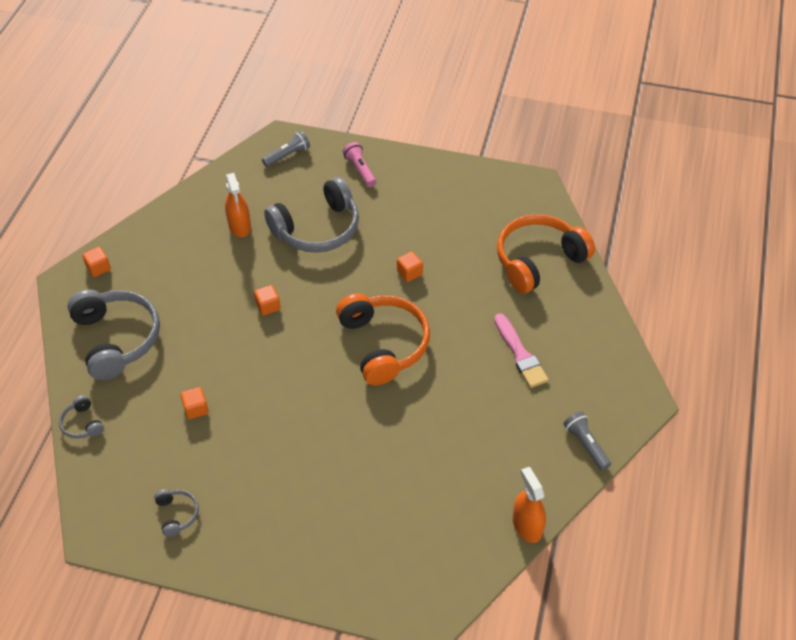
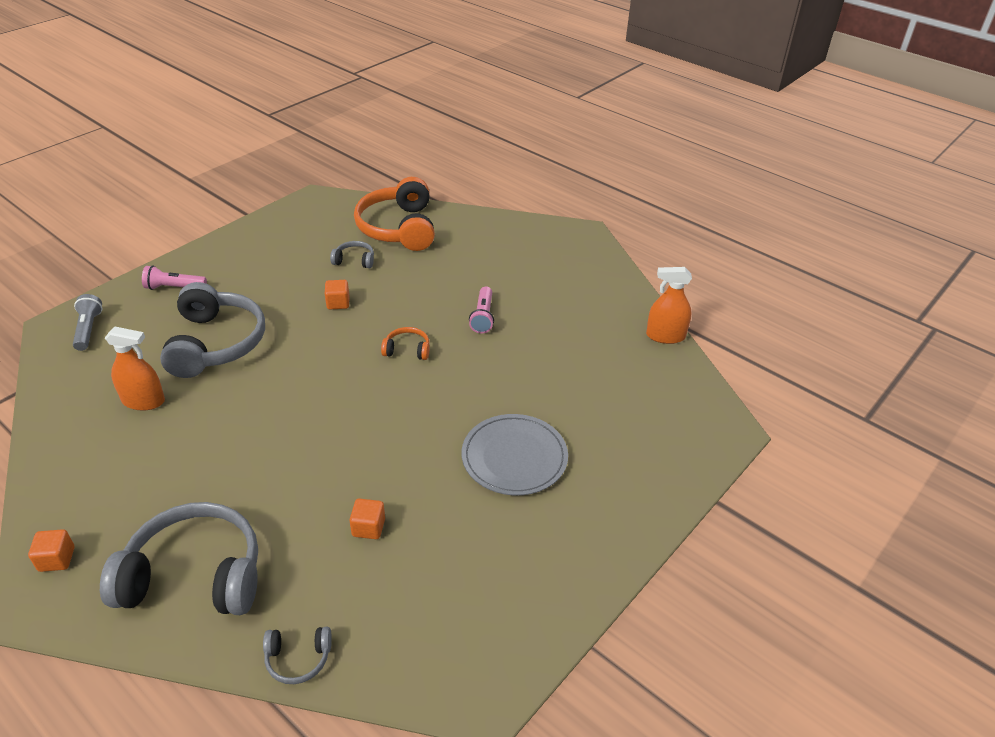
camera: 65 degrees left, 10 degrees down
(177, 514) = (504, 595): grey headphones -> grey headphones (354, 260)
(268, 306) = (281, 416): orange cube -> none
(307, 467) = (514, 457): none -> grey plate
(383, 344) = (407, 350): orange headphones -> orange headphones, size x0.44
(458, 376) = (483, 317): none -> pink flashlight
(520, 354) = (489, 274): pink brush -> none
(586, 445) = (605, 275): grey flashlight -> none

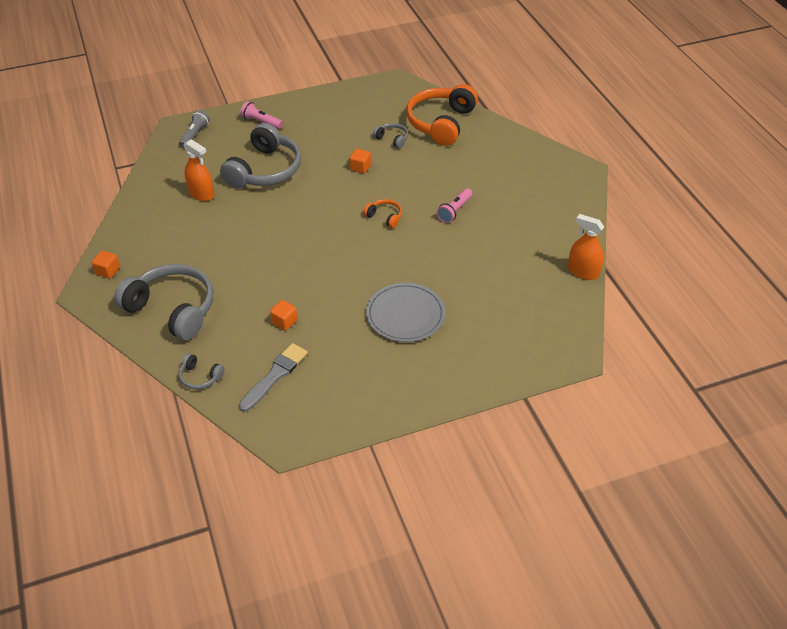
camera: 30 degrees right, 5 degrees up
(404, 607) = (275, 375): none -> grey brush

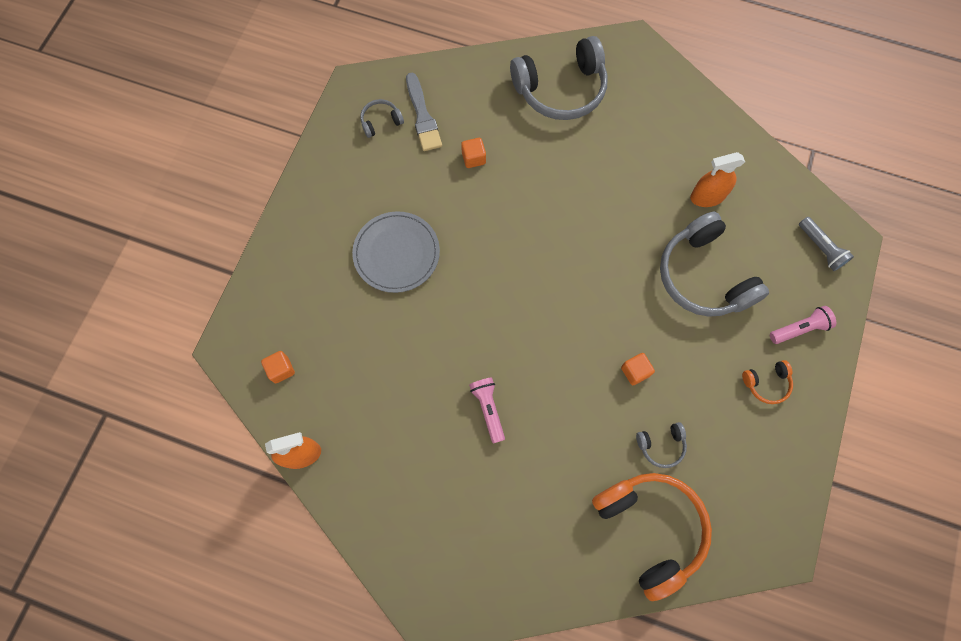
camera: 130 degrees right, 25 degrees up
(108, 271) = (651, 69): orange cube -> orange cube (281, 369)
(200, 377) = (468, 68): grey headphones -> grey headphones (381, 121)
(385, 217) = (536, 335): orange headphones -> orange headphones (766, 383)

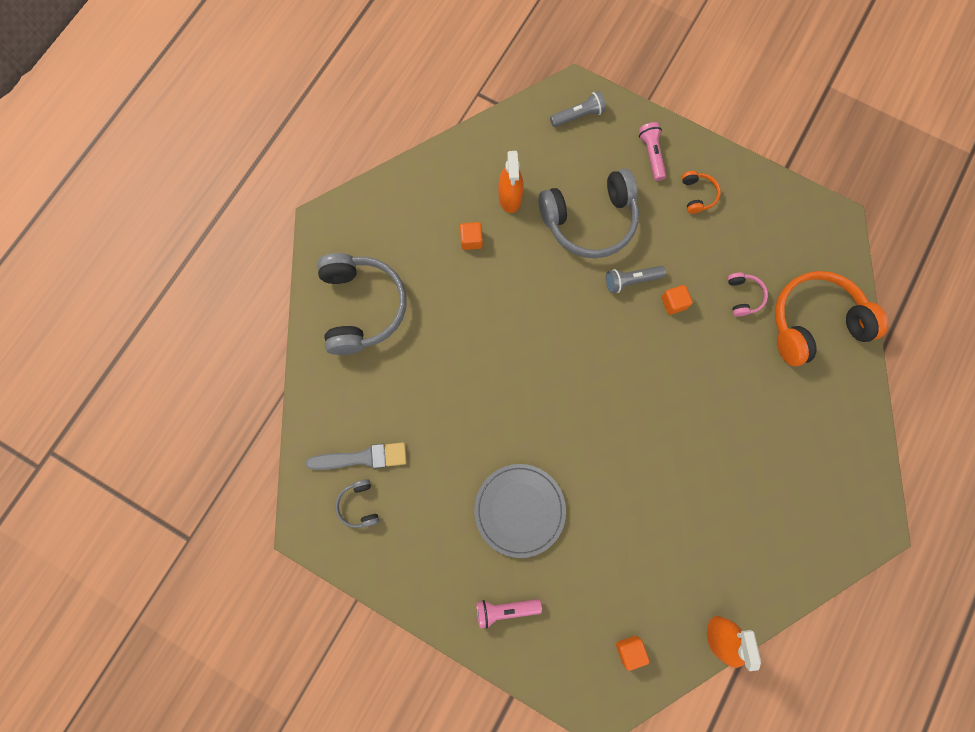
camera: 80 degrees left, 5 degrees up
(473, 158) = (424, 412): orange cube -> orange cube (471, 240)
(488, 409) = (694, 444): pink flashlight -> pink flashlight (505, 609)
(649, 326) = (631, 280): none -> grey flashlight
(661, 445) = (743, 296): grey headphones -> pink headphones

